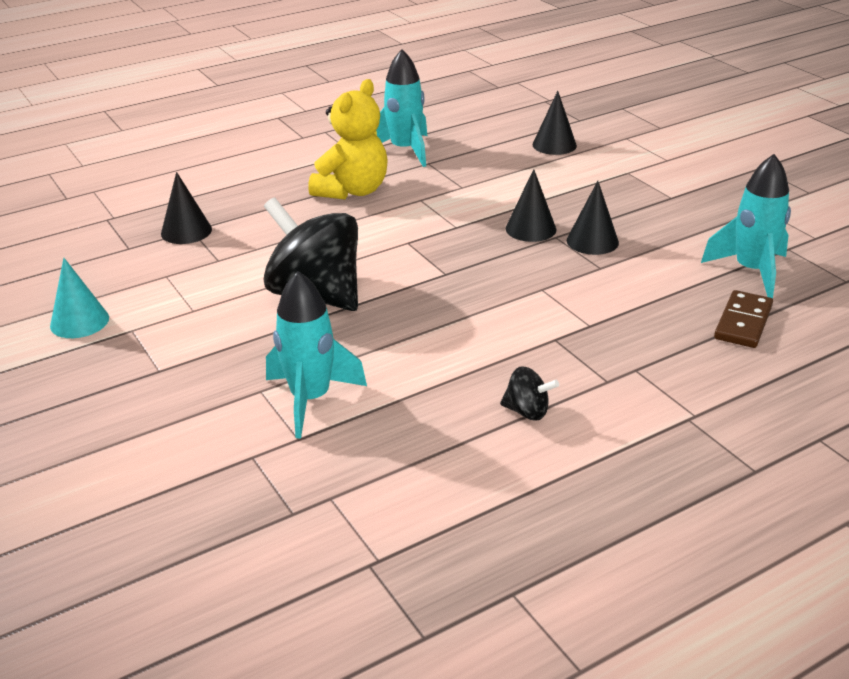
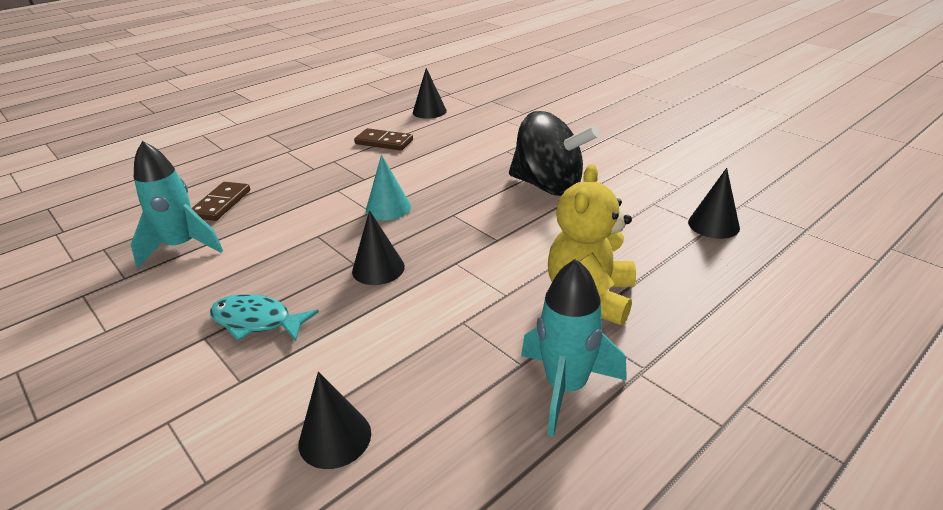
camera: 170 degrees right, 0 degrees up
(79, 321) = (697, 151): turquoise cone -> turquoise cone (388, 208)
(310, 399) = (509, 134): turquoise rocket -> none
(527, 411) = (384, 142): black spinning top -> brown domino
(592, 241) = (317, 261): black cone -> black cone (429, 111)
(632, 202) = (257, 321): none -> turquoise fish

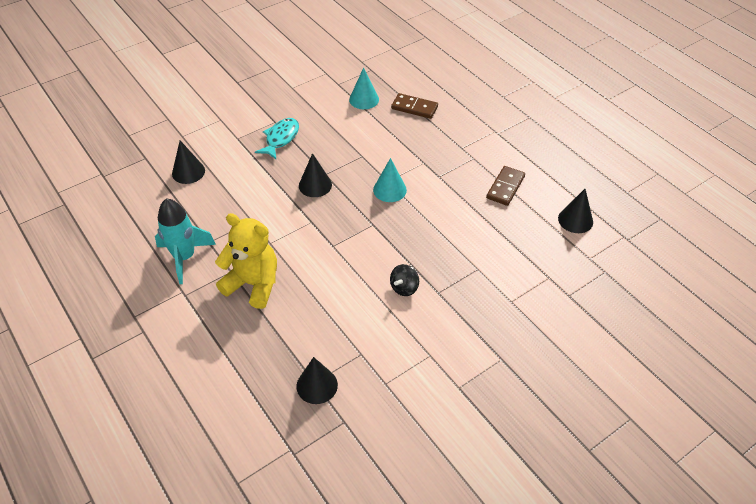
camera: 95 degrees right, 15 degrees up
(182, 247) = (364, 99): turquoise rocket -> turquoise cone
(548, 186) = (404, 288): black spinning top -> black spinning top, size x0.43

